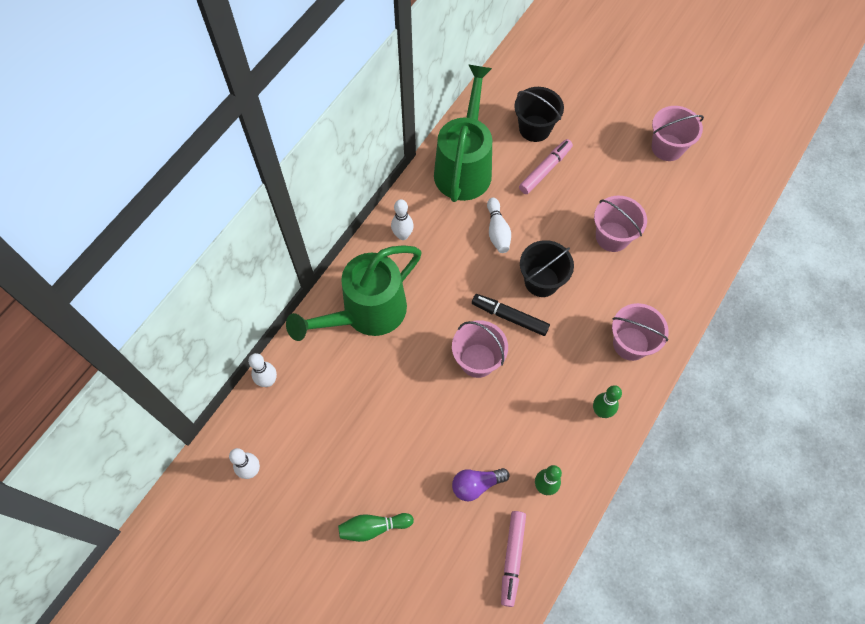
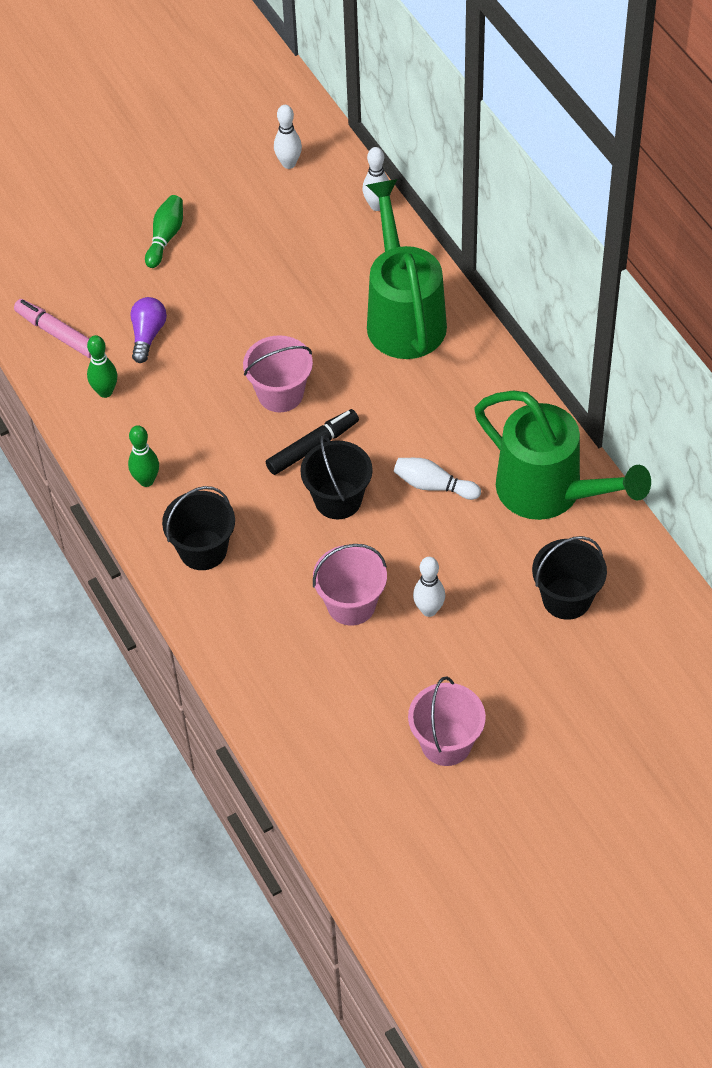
camera: 120 degrees right, 10 degrees down
(403, 235) = (485, 388): white bowling pin -> white bowling pin (429, 610)
(545, 170) = (493, 579): pink marker -> none
(630, 343) = (203, 550): pink bucket -> black bucket

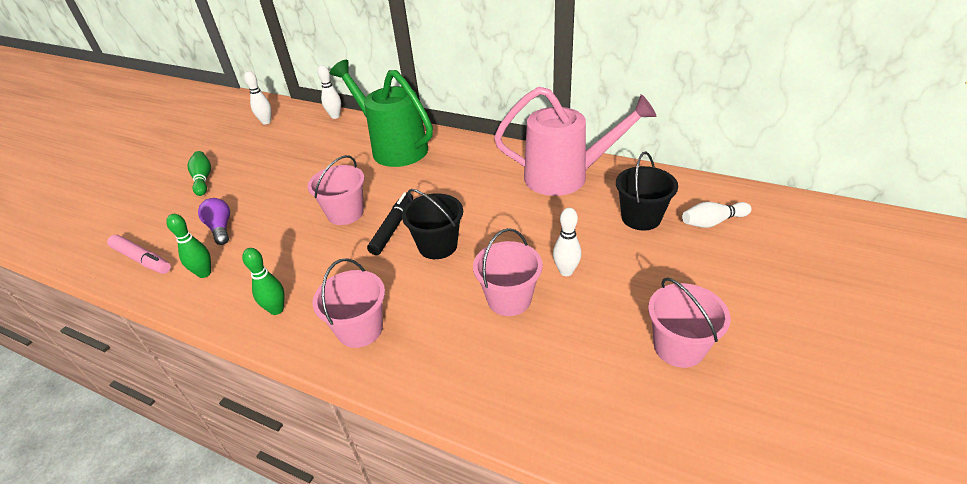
camera: 35 degrees left, 15 degrees down
(57, 334) = (142, 259): pink marker -> pink marker turned 150 degrees counterclockwise
(203, 550) = (360, 329): black bucket -> pink bucket
(434, 485) = (494, 207): white bowling pin -> white bowling pin (712, 222)
(550, 492) = (566, 177): green watering can -> pink watering can

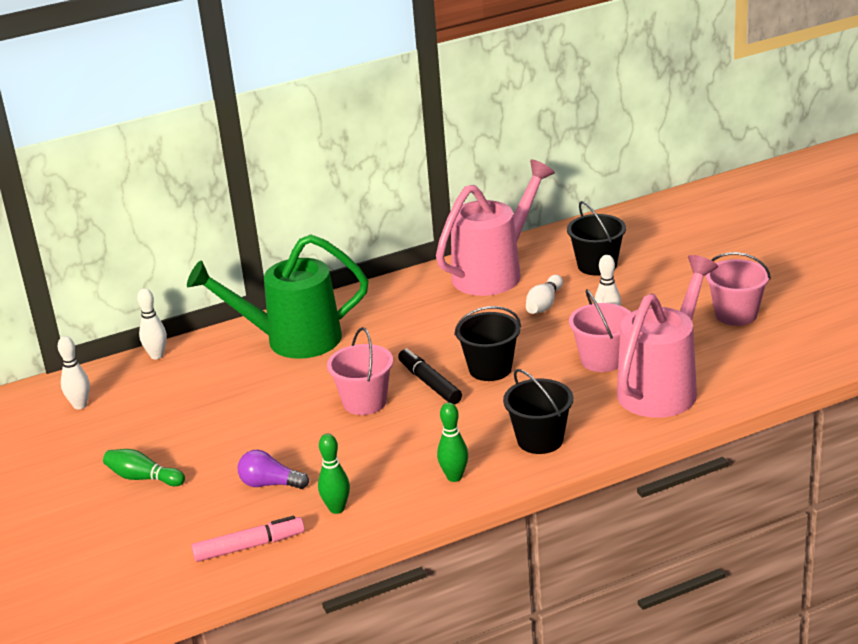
camera: 50 degrees left, 10 degrees down
(360, 329) = (540, 440): pink bucket -> black bucket
(505, 364) = (663, 387): none -> pink watering can
(712, 222) = (645, 241): white bowling pin -> white bowling pin (544, 304)

